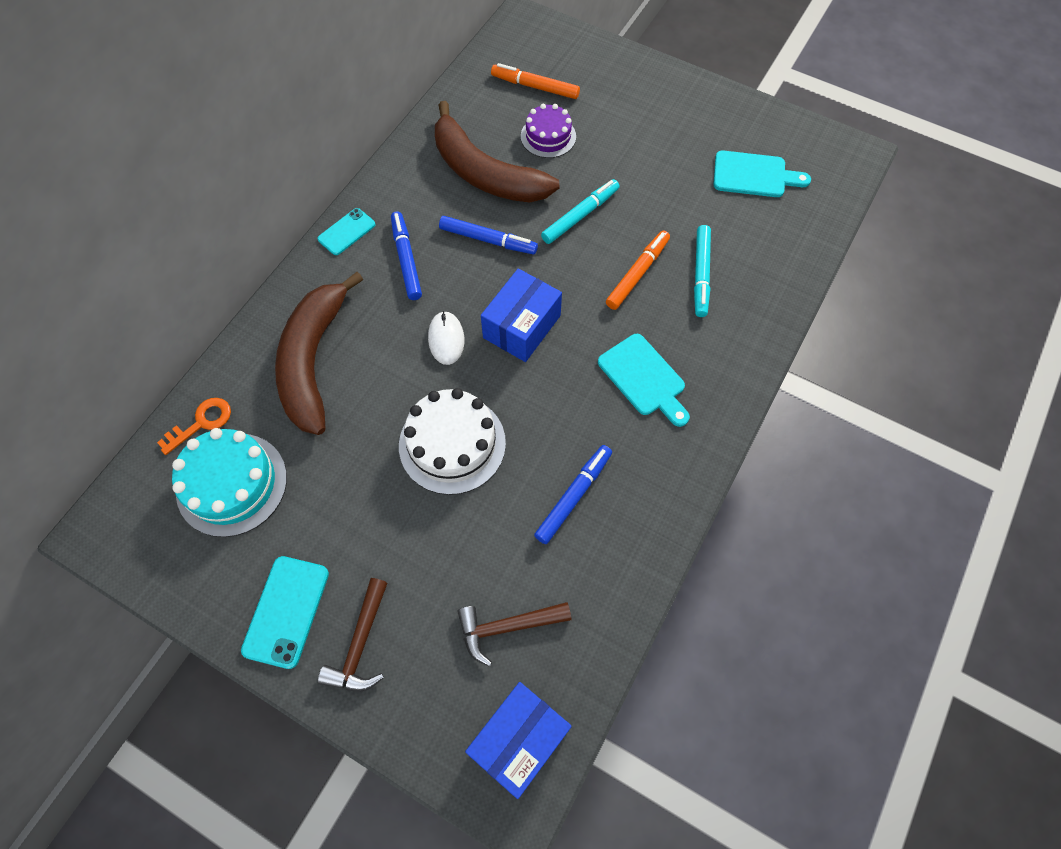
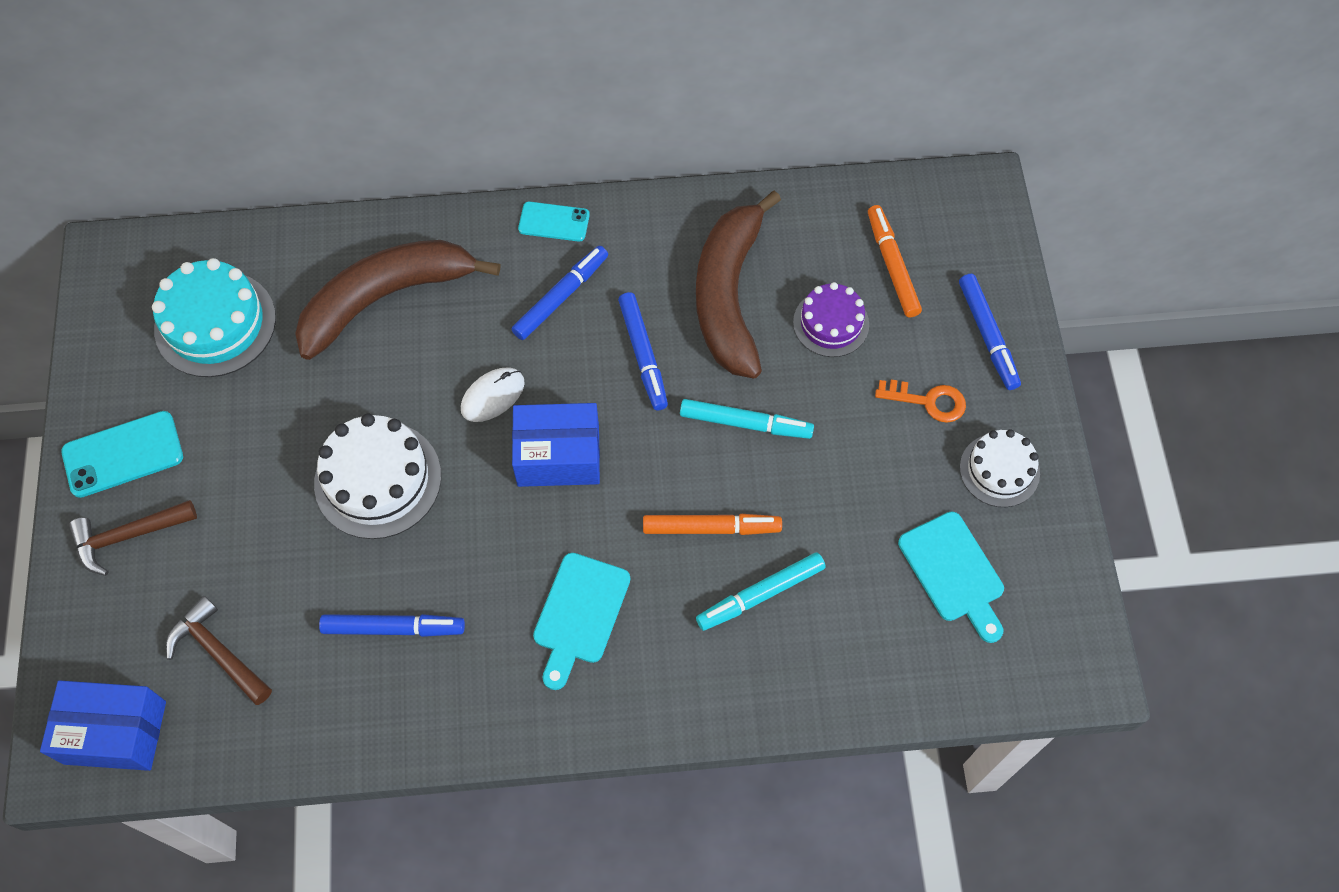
camera: 55 degrees right, 0 degrees up
(201, 423) = (259, 255): orange key -> orange key (928, 401)
(617, 73) = (987, 335): none -> blue marker
(706, 118) = (999, 470): none -> white cake

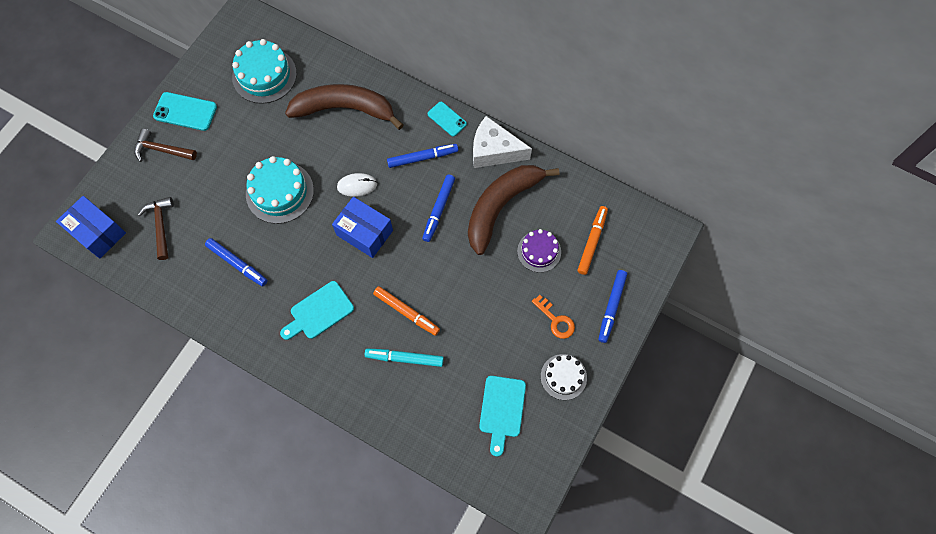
camera: 35 degrees right, 5 degrees up
(378, 479) = (279, 192): white cake -> turquoise cake
(658, 225) = (494, 151): none -> white cheese
(745, 423) = (460, 273): turquoise marker -> none

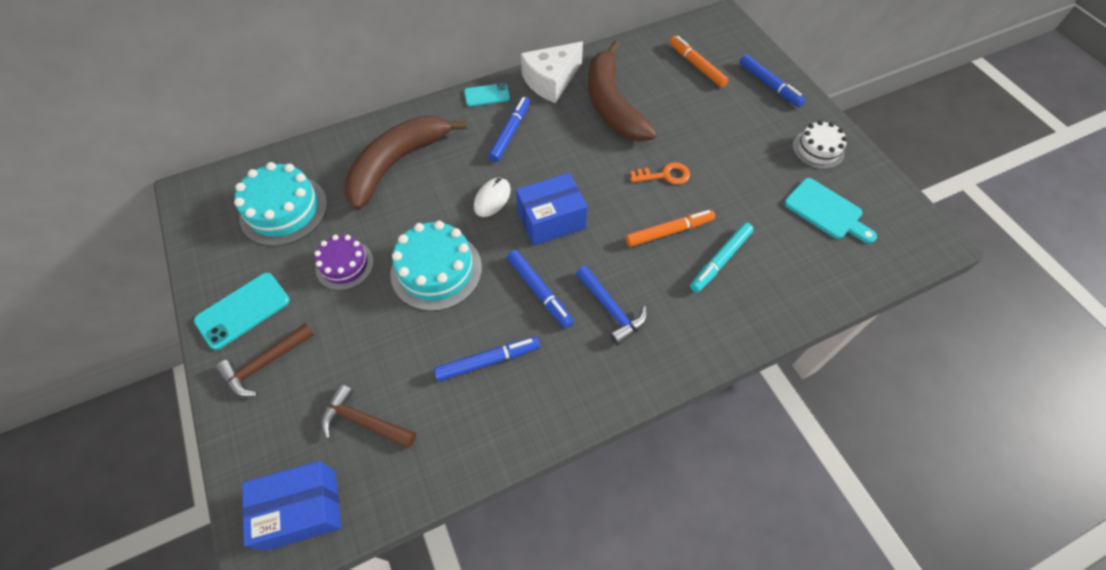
camera: 55 degrees left, 10 degrees down
(319, 312) = (611, 310): turquoise cutting board -> blue hammer
(439, 210) = (576, 149): blue marker -> blue marker (539, 291)
(539, 251) = (679, 103): purple cake -> purple cake (344, 265)
(556, 320) = (756, 126): orange key -> orange key (664, 175)

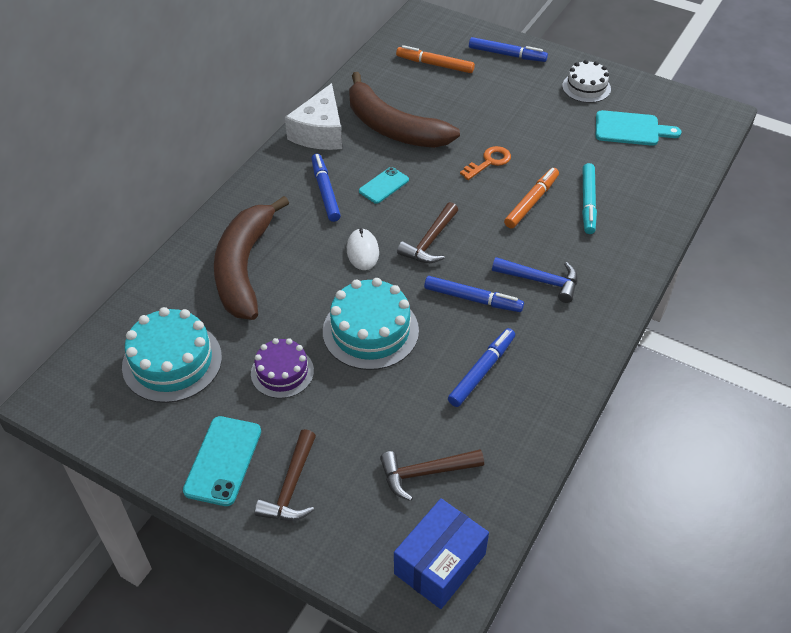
camera: 35 degrees left, 10 degrees down
(487, 95) = (272, 171): turquoise phone -> turquoise phone (384, 185)
(551, 220) = (430, 242): blue box -> brown hammer

